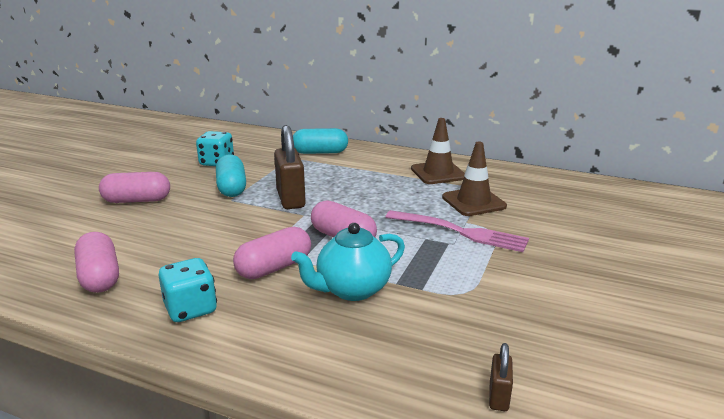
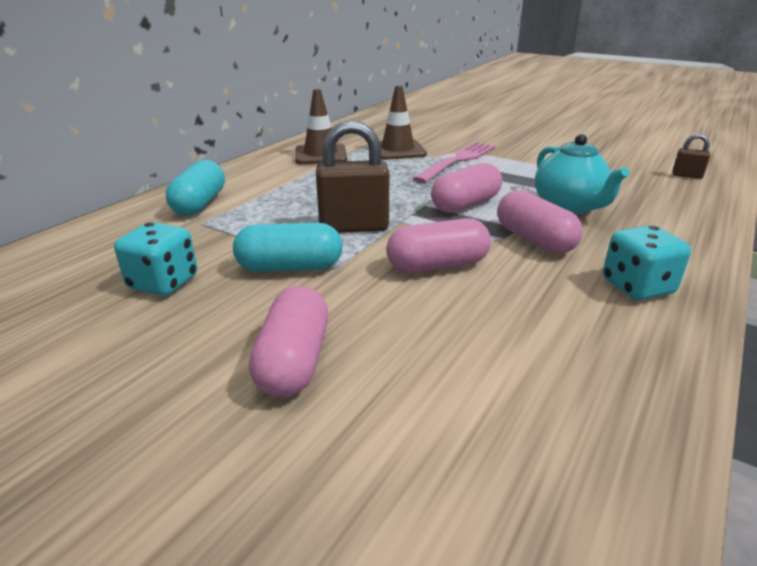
camera: 80 degrees left, 5 degrees up
(99, 277) = (583, 370): pink capsule -> pink capsule (437, 266)

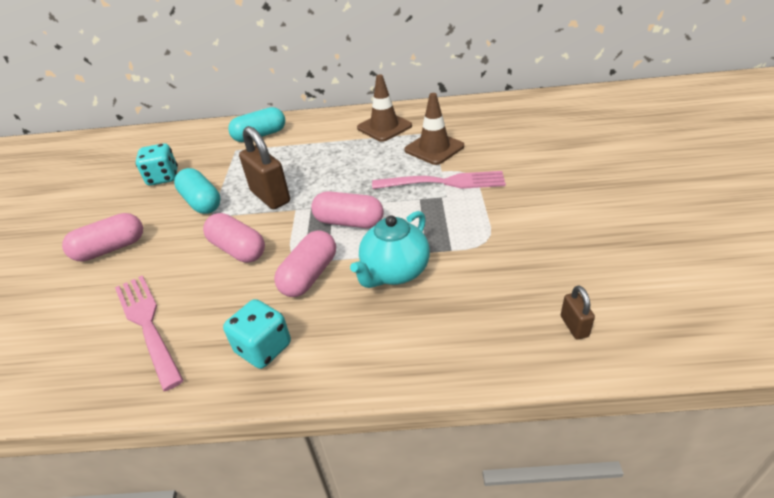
camera: 60 degrees right, 10 degrees up
(532, 356) = (147, 324): none -> pink fork

